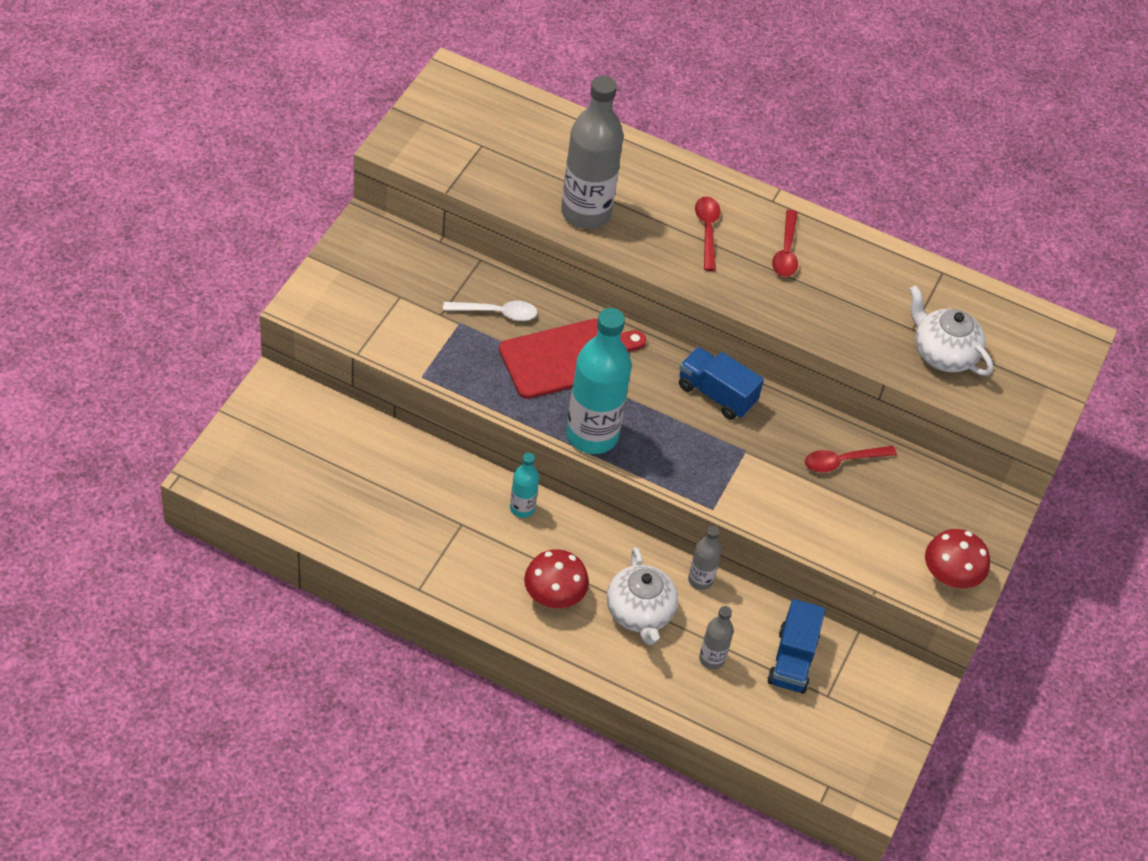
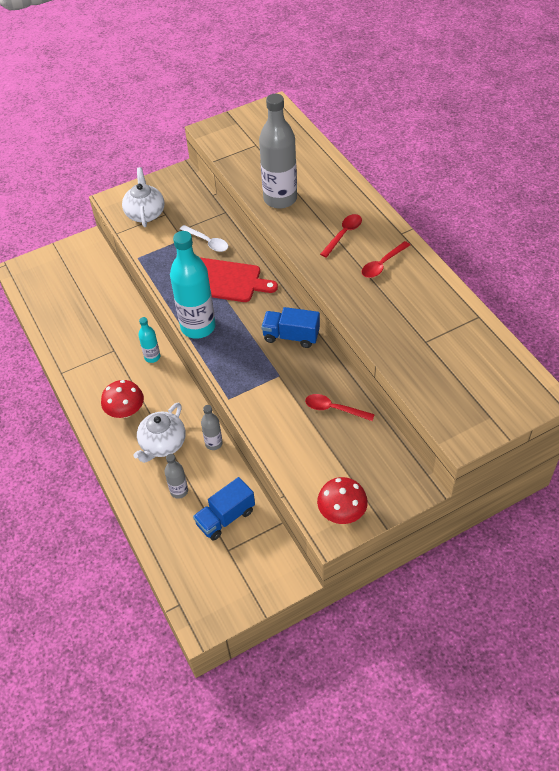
camera: 45 degrees right, 0 degrees up
(716, 394) = (291, 336): blue truck -> blue truck turned 60 degrees counterclockwise
(943, 353) = (432, 365): white teapot -> white teapot (145, 213)

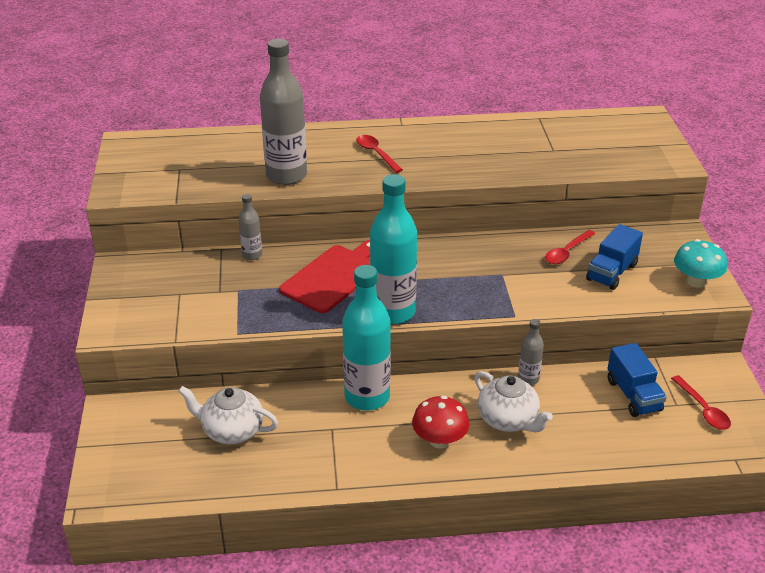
camera: 70 degrees left, 15 degrees down
(145, 213) = (162, 309): white teapot -> white teapot (231, 430)
(152, 357) = (367, 397): turquoise bottle -> turquoise bottle, size x2.08
(179, 491) = (583, 422): grey bottle -> grey bottle (252, 255)
(207, 242) = (260, 273): white spoon -> none
(291, 336) = (452, 253): blue truck -> blue truck (611, 272)
(342, 512) = (696, 281): red mushroom -> turquoise mushroom
(382, 264) = (436, 144): red spoon -> red spoon (703, 409)

